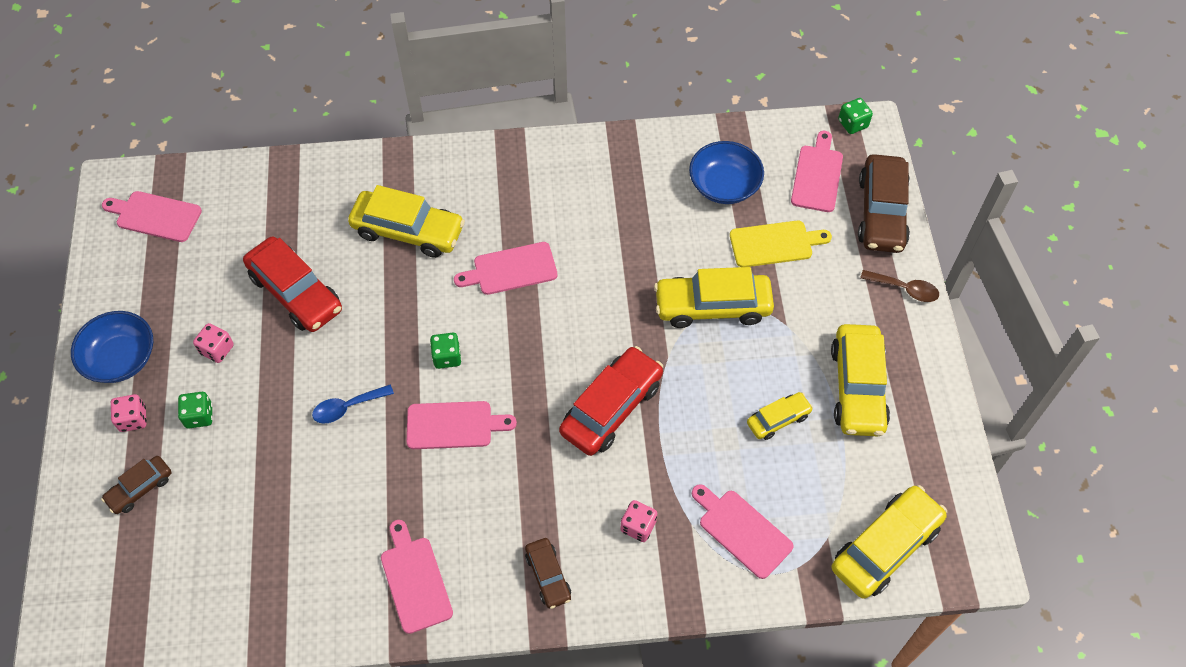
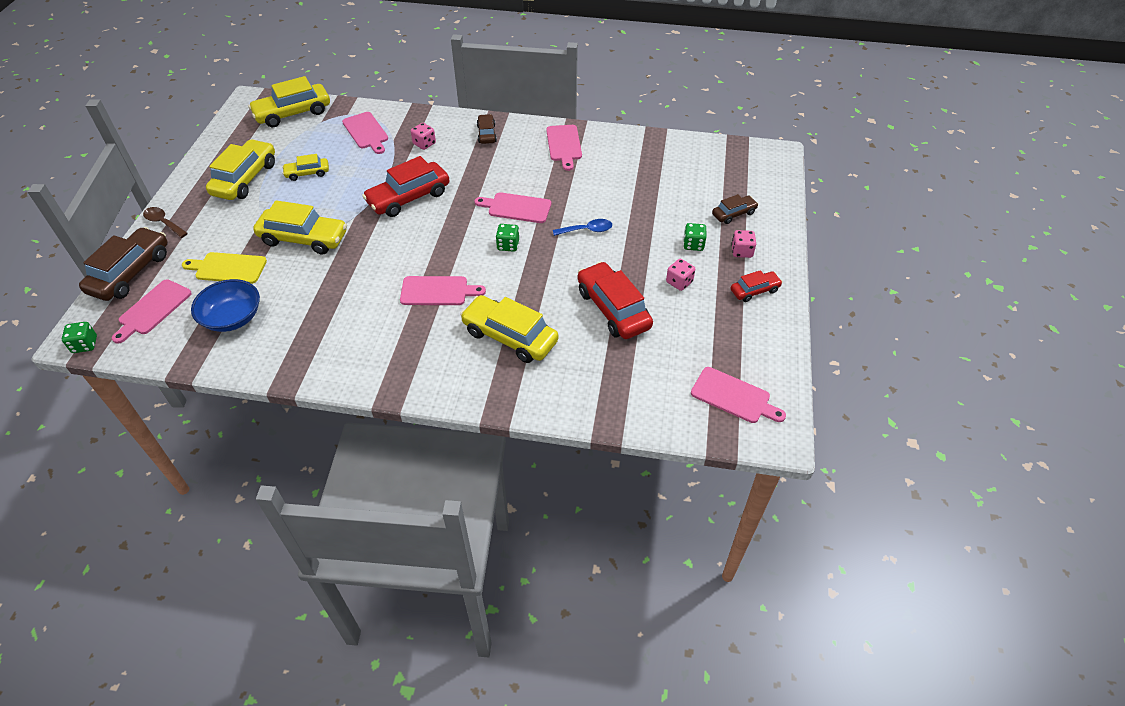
camera: 165 degrees left, 10 degrees down
(121, 358) = (754, 290): blue bowl -> red car

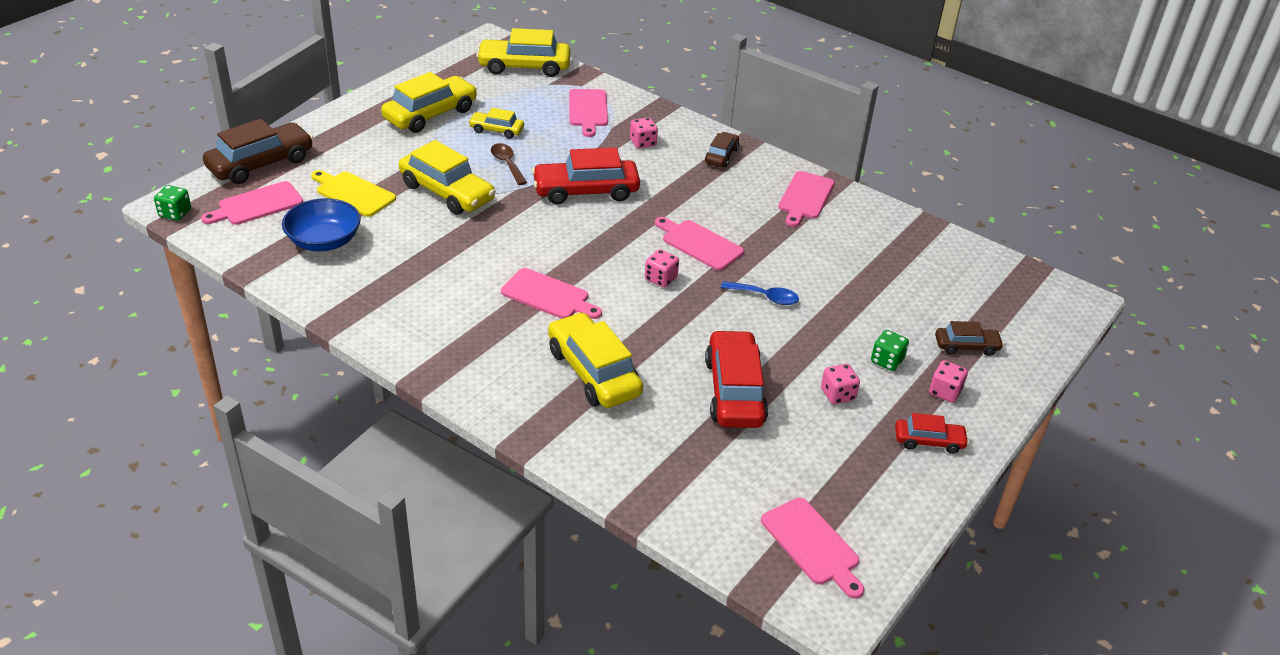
camera: 25 degrees right, 10 degrees down
(163, 222) = (323, 128): brown spoon -> brown spoon (507, 164)
(508, 245) = (660, 279): green dice -> pink dice

